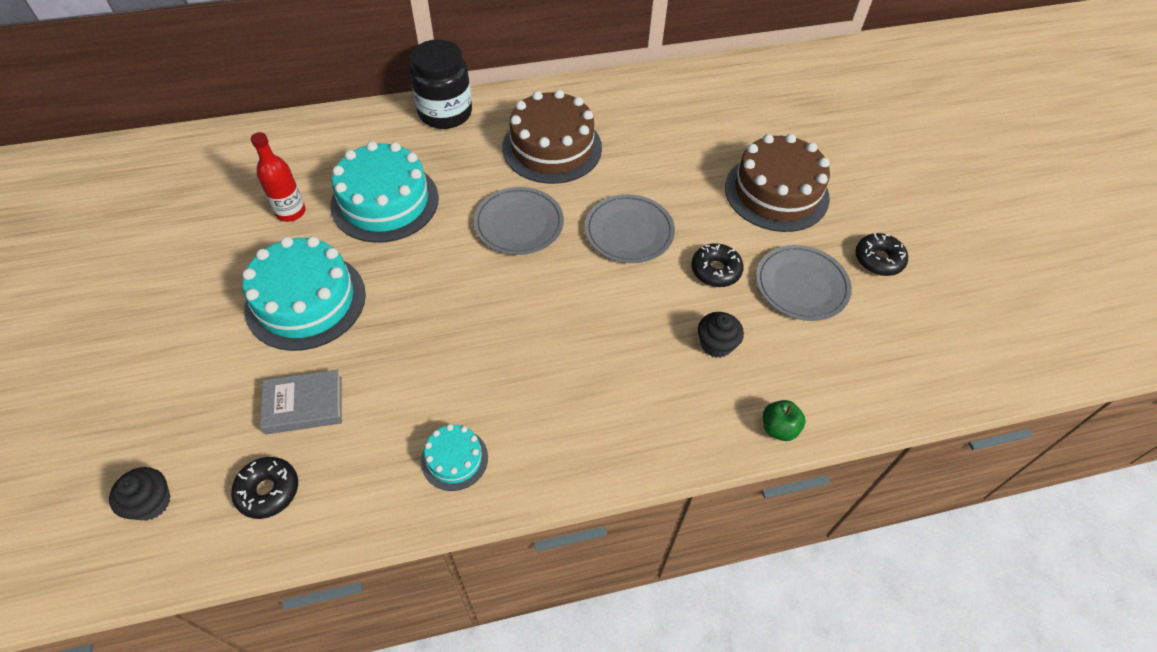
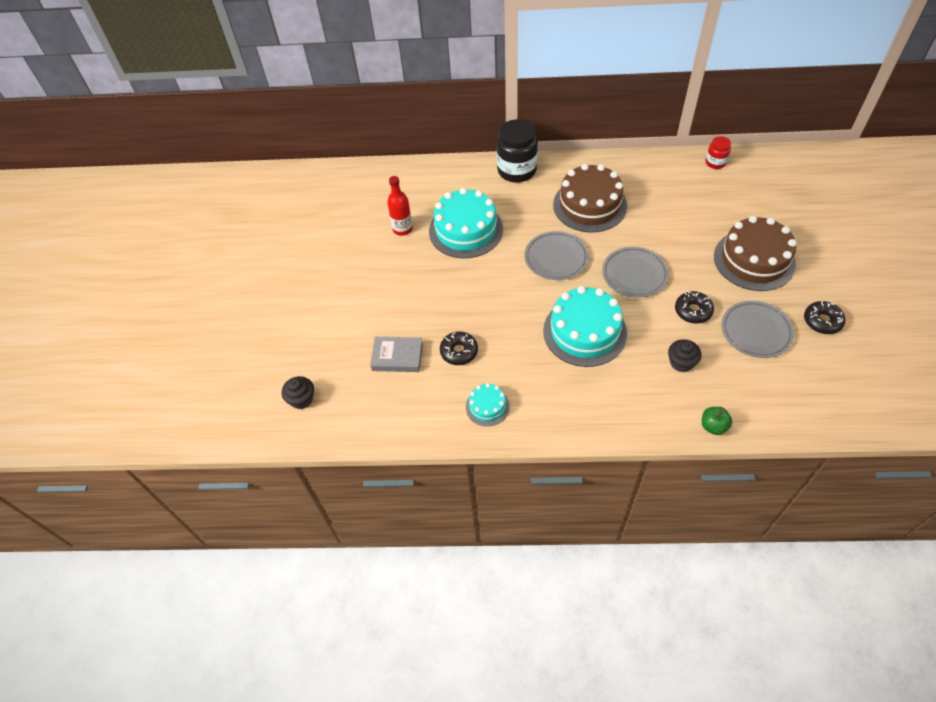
camera: 20 degrees right, 0 degrees up
(268, 491) = (370, 405): black donut -> black donut (459, 351)
(306, 301) = (406, 290): turquoise cake -> turquoise cake (584, 332)
(700, 76) = (715, 162): none -> red jar

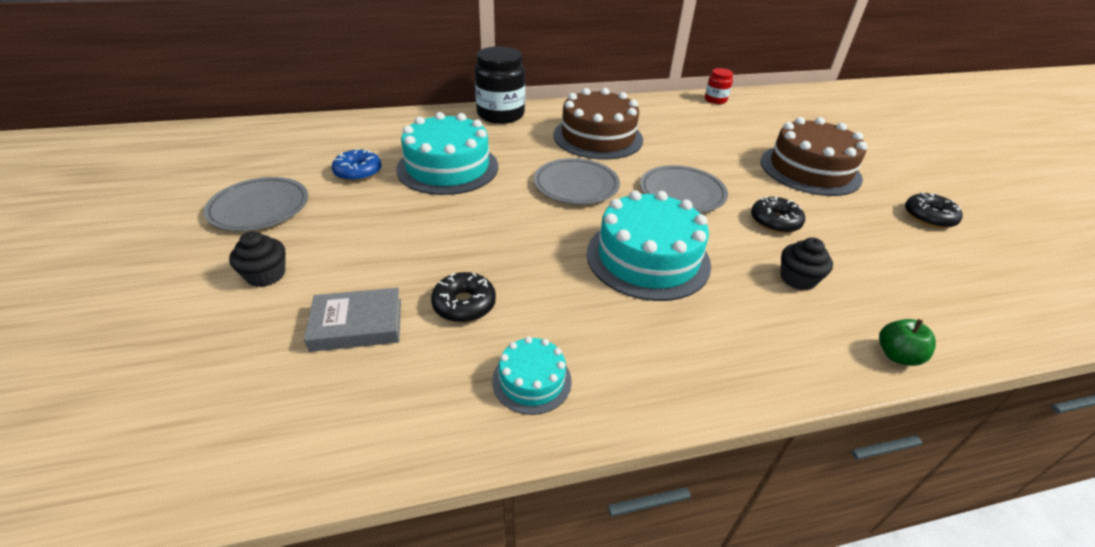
camera: 20 degrees left, 15 degrees down
(301, 399) = (154, 422): black cupcake -> black cupcake (266, 275)
(402, 229) = (358, 172): red bottle -> blue donut
(756, 331) = (864, 234): grey plate -> grey plate (259, 207)

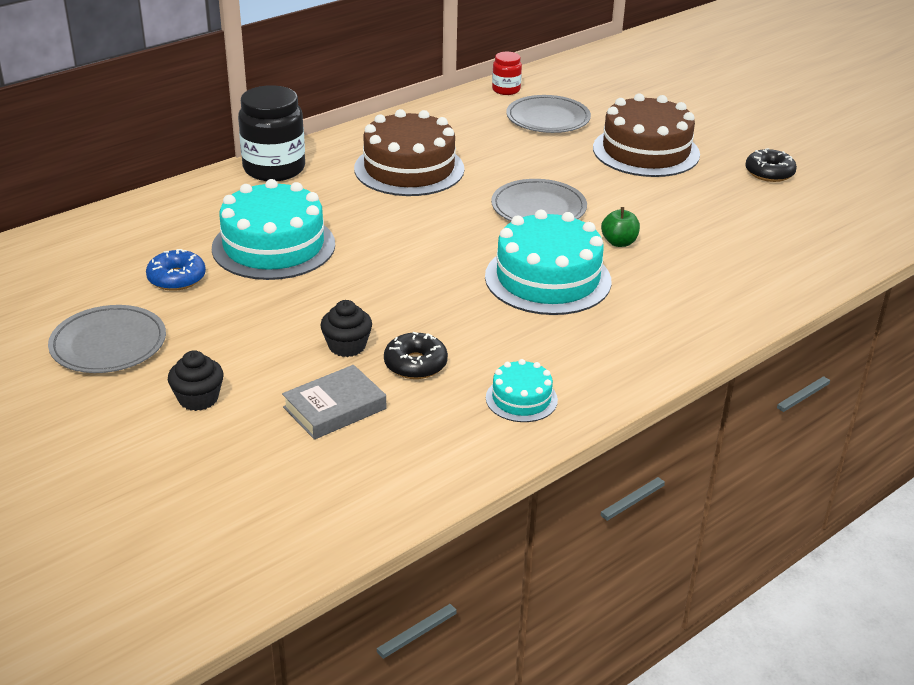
camera: 25 degrees left, 5 degrees down
(576, 185) = (428, 228): grey plate -> grey plate (548, 118)
(775, 221) = (640, 214): black donut -> none
(797, 279) = (684, 260): black cupcake -> black cupcake (347, 346)
(897, 355) = (783, 296): green apple -> green apple (619, 242)

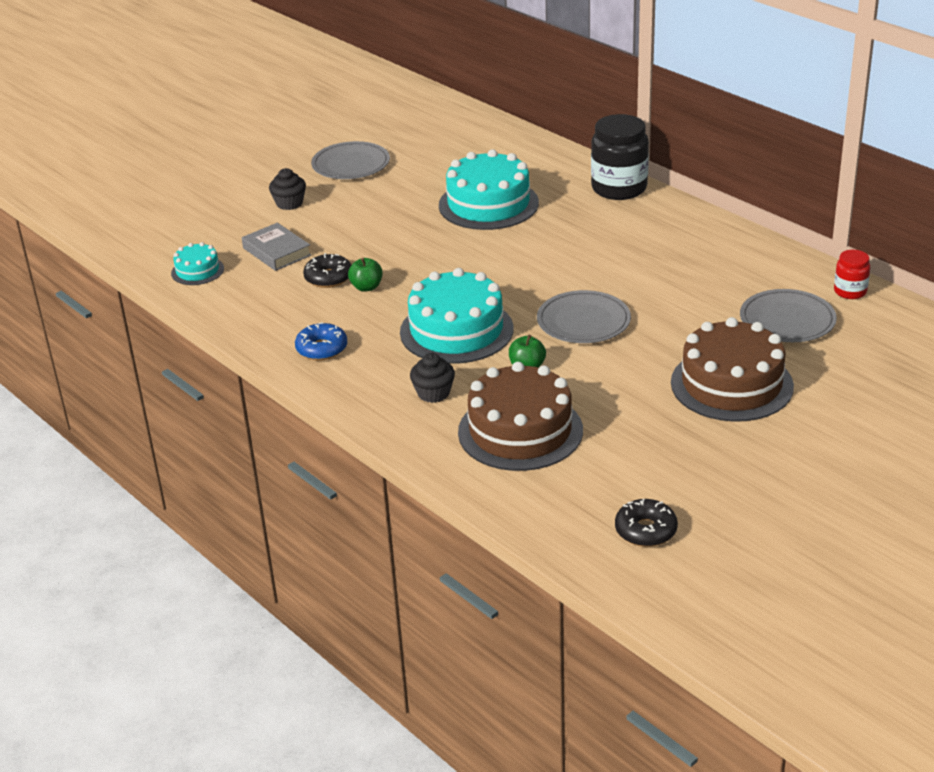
camera: 90 degrees right, 0 degrees up
(176, 278) = (435, 174): blue donut -> blue donut (322, 349)
(347, 346) = (351, 248): black cupcake -> black cupcake (433, 393)
(409, 169) = (641, 250): brown cake -> brown cake (520, 431)
(445, 335) = (366, 287): none -> green apple
(521, 399) = (284, 324): turquoise cake -> turquoise cake (197, 271)
(769, 173) = (708, 470): black donut -> black donut (645, 530)

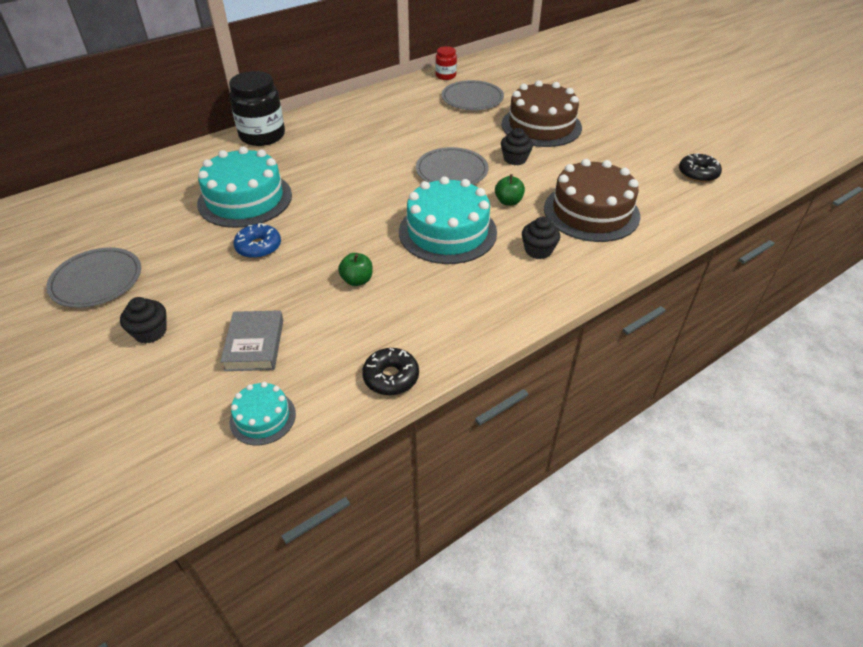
camera: 85 degrees left, 10 degrees up
(276, 252) = (255, 345): grey book -> grey book turned 60 degrees counterclockwise
(322, 349) = (457, 314): blue donut -> blue donut (258, 247)
(328, 278) = (328, 306): black donut -> black donut (391, 377)
(629, 367) = (515, 159): none -> black cupcake

